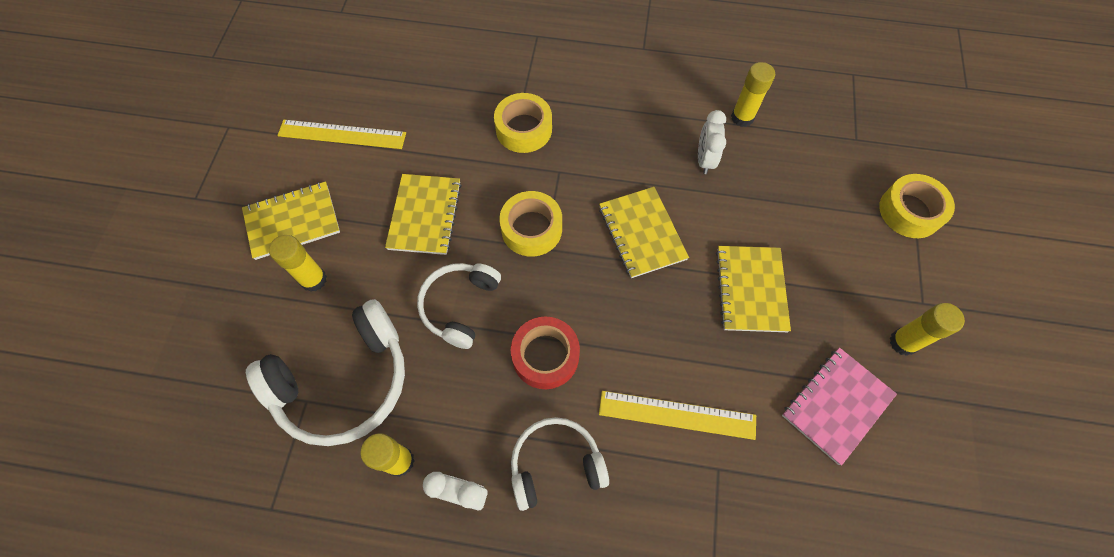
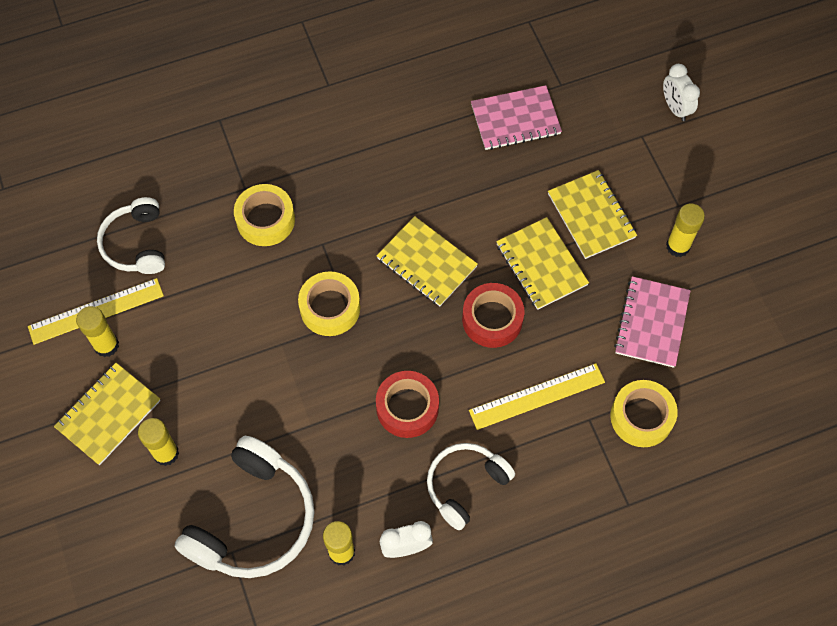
camera: 30 degrees left, 0 degrees up
(425, 215) = (227, 345): yellow notebook -> yellow notebook (591, 216)
(459, 306) = (310, 406): white headphones -> white headphones (136, 244)
(674, 316) = (492, 319): none -> red tape
(704, 160) = (443, 168): white clock -> white clock (675, 108)
(742, 117) = (454, 111): yellow glue stick -> yellow glue stick (106, 345)
(796, 149) = (515, 119): none -> pink notebook
(910, 211) = (634, 130): yellow tape -> yellow tape (641, 417)

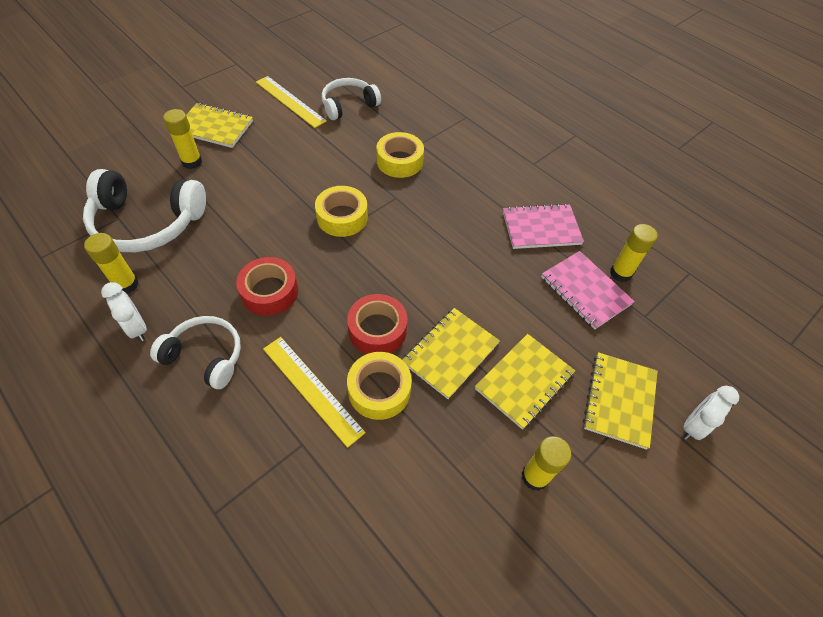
camera: 65 degrees right, 10 degrees down
(106, 345) = (266, 112): yellow glue stick -> yellow glue stick (620, 273)
(426, 263) = (411, 267): yellow notebook -> yellow notebook (619, 400)
(641, 417) = (319, 497): yellow tape -> yellow tape (379, 390)
(652, 323) = (432, 475): pink notebook -> pink notebook (541, 228)

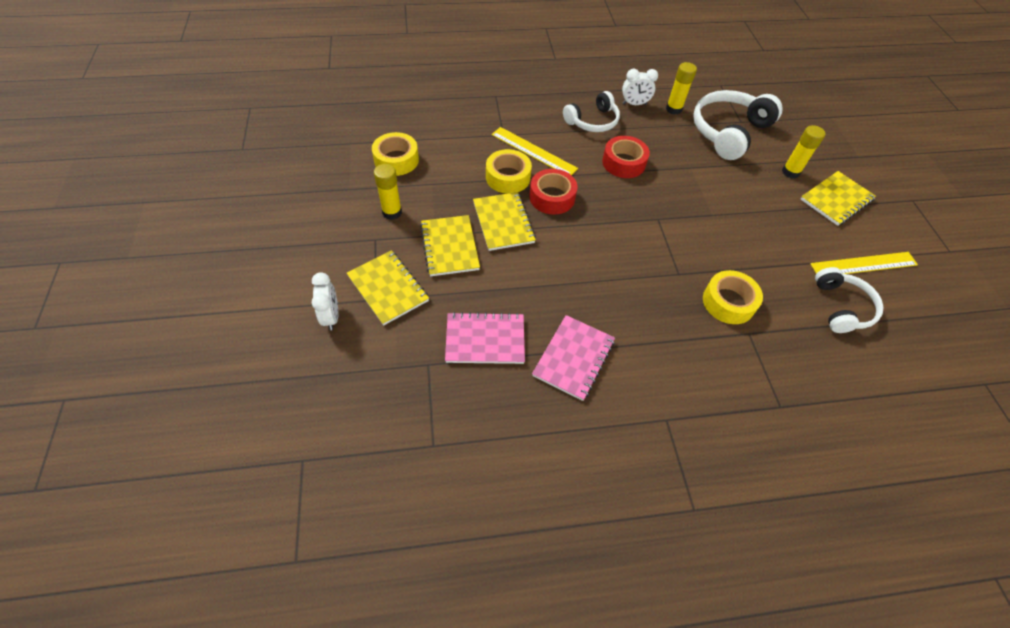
camera: 125 degrees right, 0 degrees up
(312, 389) = (533, 151): yellow ruler -> yellow ruler turned 45 degrees clockwise
(342, 217) = (674, 229): yellow tape -> yellow tape (396, 160)
(620, 273) = (479, 382): yellow glue stick -> none

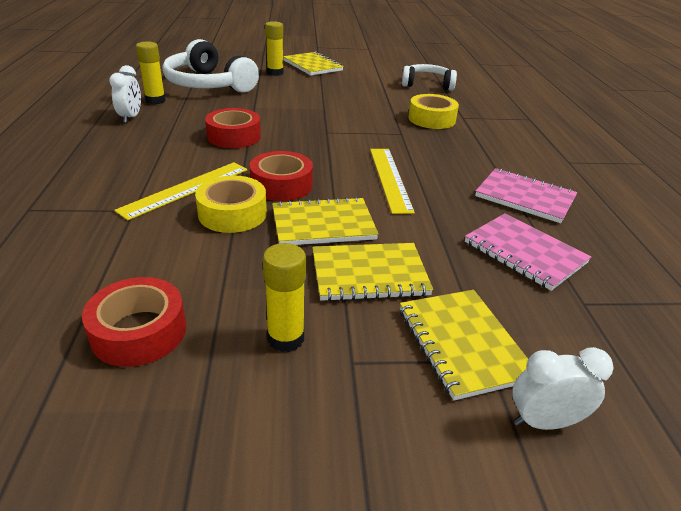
camera: 85 degrees left, 20 degrees down
(388, 288) = (463, 344): yellow notebook -> yellow notebook turned 75 degrees counterclockwise
(396, 160) = (139, 332): yellow tape -> red tape
(485, 339) = (524, 253): pink notebook -> pink notebook turned 45 degrees counterclockwise
(592, 121) = (147, 144): white headphones -> none
(863, 264) = (383, 71): yellow ruler -> yellow ruler (390, 178)

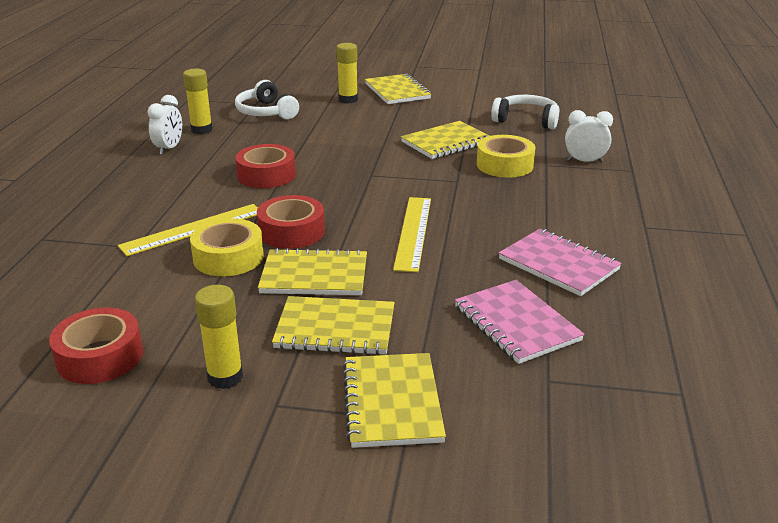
camera: 15 degrees right, 5 degrees down
(208, 84) = (266, 112): white headphones -> white headphones, size x0.63
(374, 103) = (446, 142): none -> yellow notebook
(544, 421) = (429, 477): white clock -> white clock (584, 161)

